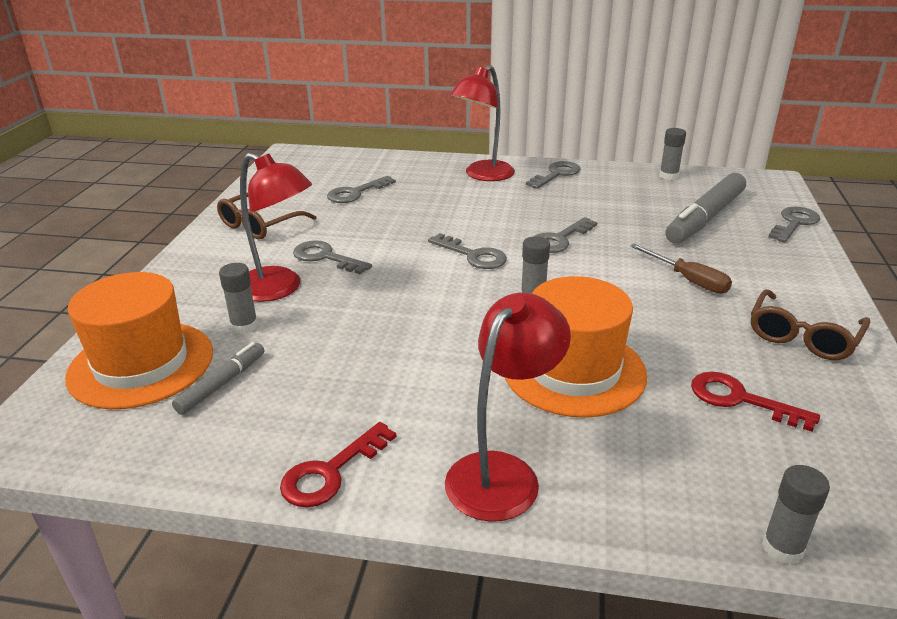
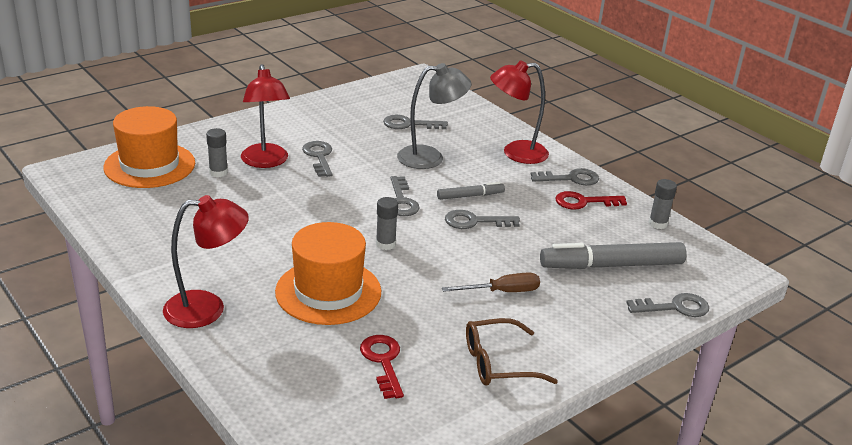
camera: 40 degrees right, 0 degrees up
(222, 384) = (166, 195): grey marker -> grey marker (470, 196)
(259, 226) = (318, 118): brown glasses -> none
(331, 472) = (144, 260): red key -> red key (583, 202)
(426, 209) = (430, 157): none -> grey lamp
(688, 280) = (502, 292): brown screwdriver -> brown screwdriver turned 105 degrees counterclockwise
(782, 548) = (261, 420): grey glue stick -> none

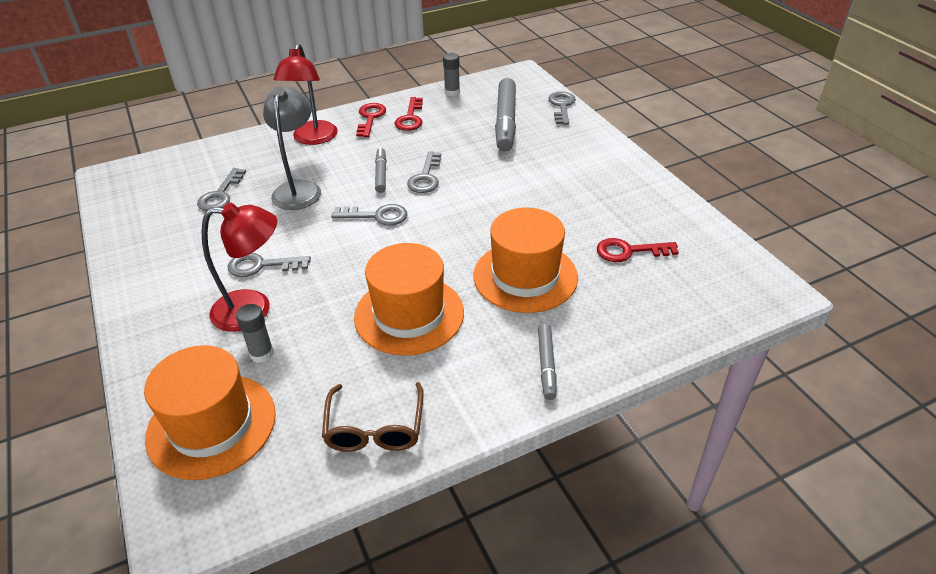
camera: 75 degrees left, 10 degrees up
(207, 308) = (546, 365): red lamp -> grey marker
(267, 232) = (409, 314): none -> orange hat
(385, 244) = (451, 233): grey glue stick -> none
(497, 363) = (628, 193): brown glasses -> brown glasses (375, 429)
(502, 292) = (535, 177): brown screwdriver -> none
(571, 178) = (370, 118): grey key -> red key

